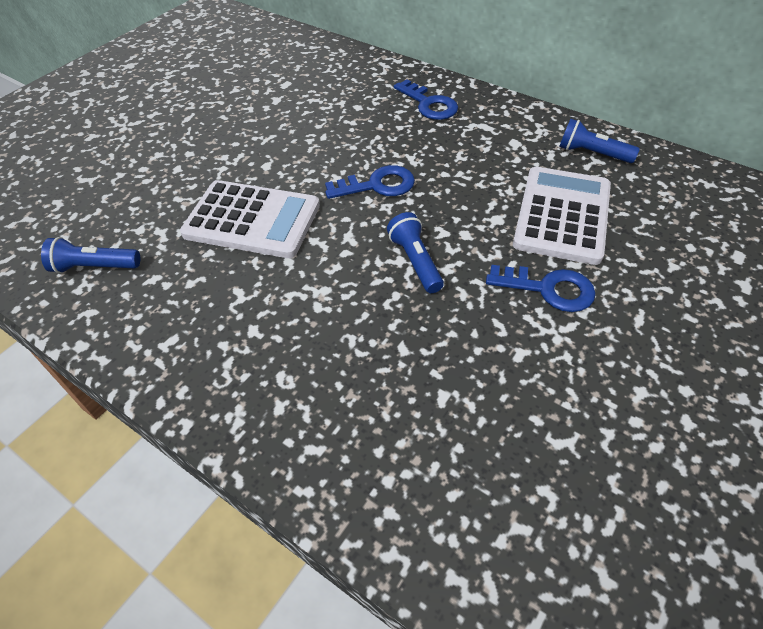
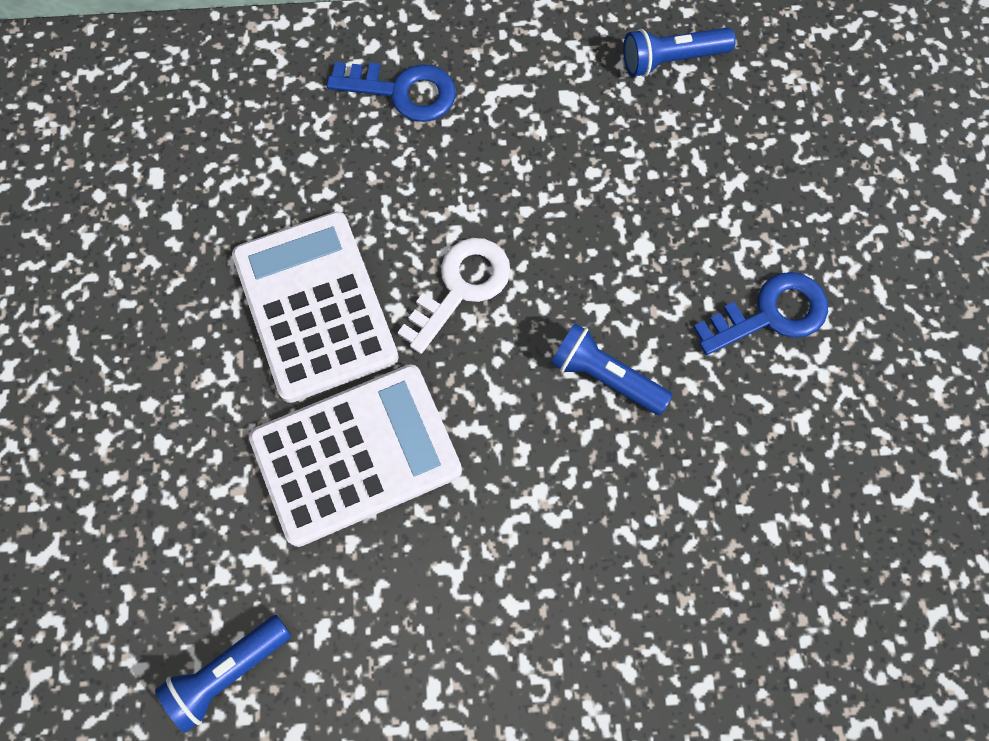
camera: 40 degrees left, 20 degrees up
(377, 185) = (461, 287): blue key -> white key
(562, 215) = (709, 190): white calculator -> white calculator (315, 306)

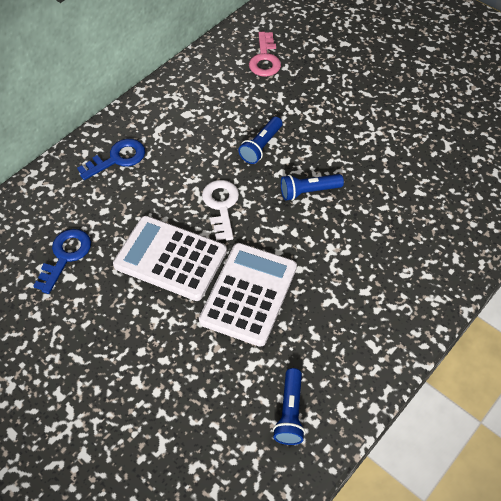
camera: 45 degrees left, 15 degrees down
(671, 59) = (211, 75): blue flashlight -> blue flashlight (261, 146)
(770, 314) = (340, 127): blue key -> blue key (65, 256)
(783, 97) = (265, 59): none -> pink key

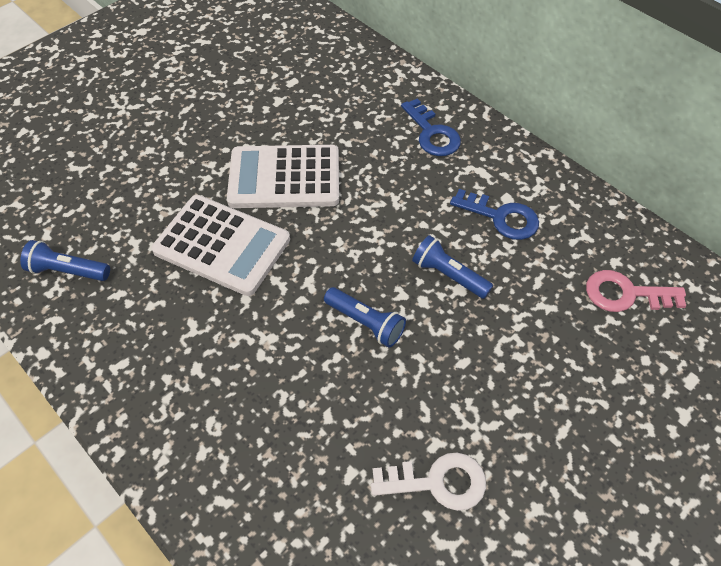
camera: 95 degrees right, 0 degrees up
(65, 256) = (303, 96): blue key -> blue key (501, 217)
(170, 258) = (284, 178): white calculator -> white calculator turned 120 degrees counterclockwise
(221, 206) = (352, 226): white key -> white key (437, 482)
(308, 191) = (365, 323): blue flashlight -> blue flashlight turned 135 degrees clockwise

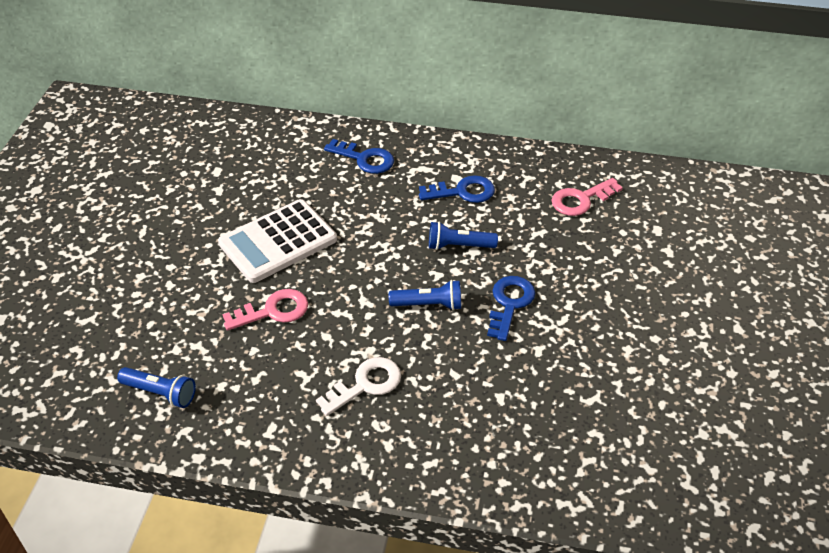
camera: 35 degrees left, 10 degrees down
(68, 271) = (160, 393): blue flashlight -> blue flashlight turned 135 degrees counterclockwise
(222, 245) = (273, 311): white calculator -> pink key
(437, 482) = (558, 369): white key -> white key (365, 384)
(448, 371) = (509, 304): none -> blue key

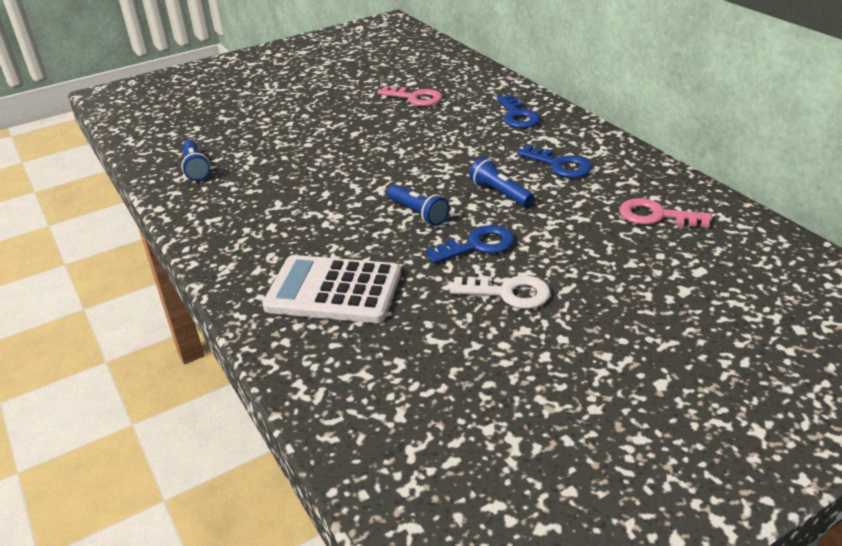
camera: 50 degrees right, 10 degrees down
(273, 311) = (318, 164): pink key -> pink key (415, 98)
(278, 242) = (383, 132): white calculator -> white calculator (333, 290)
(365, 384) = (301, 231): white key -> white key (508, 293)

